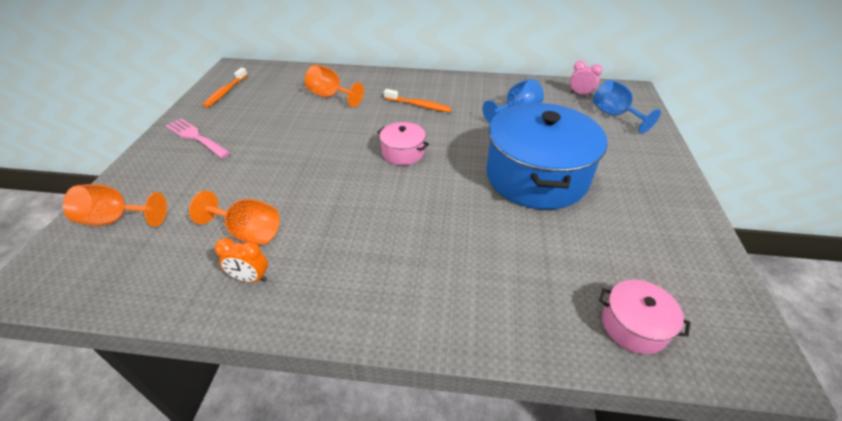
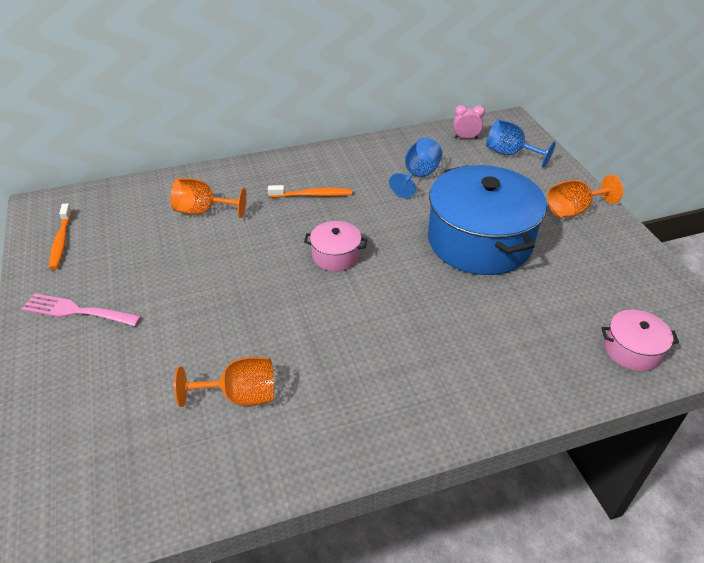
camera: 25 degrees left, 0 degrees up
(117, 219) = (70, 439): orange goblet -> orange goblet (573, 210)
(250, 278) = (283, 439): orange clock -> none

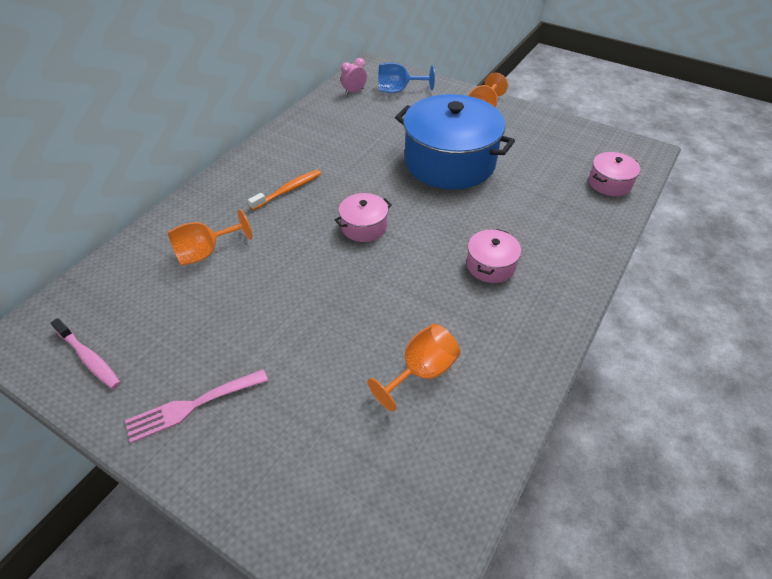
camera: 40 degrees left, 5 degrees up
(61, 241) = (89, 358): orange toothbrush -> pink toothbrush
(403, 351) = (490, 265): none -> pink pot
(418, 176) = (353, 136): blue goblet -> none

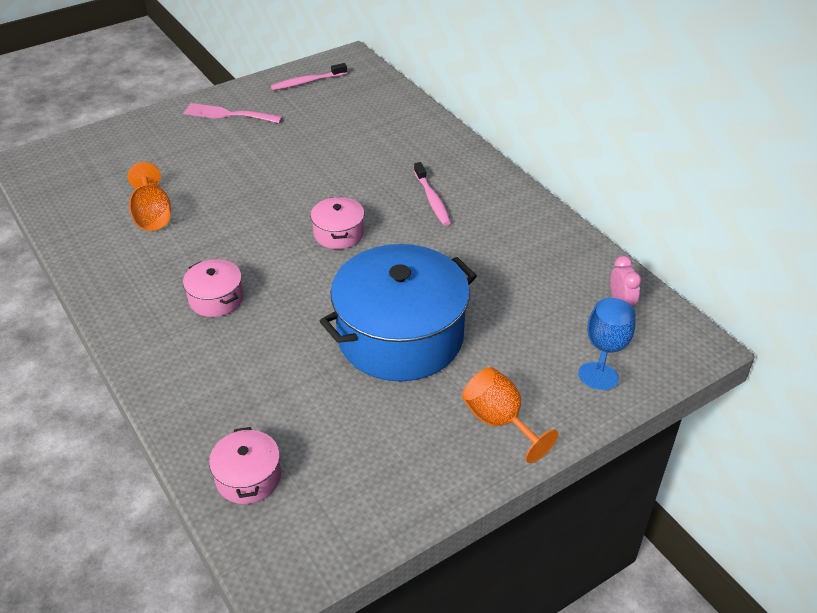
camera: 115 degrees right, 5 degrees down
(192, 406) = (228, 114): pink fork -> pink fork turned 75 degrees counterclockwise
(206, 252) = (376, 139): orange goblet -> none
(288, 190) = (432, 200): orange toothbrush -> pink toothbrush

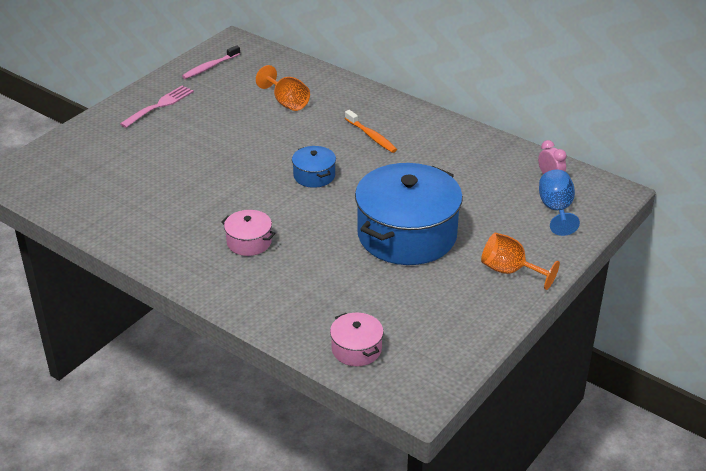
camera: 20 degrees left, 5 degrees down
(152, 215) = (151, 195): orange goblet -> orange goblet (287, 102)
(228, 114) = (160, 105): pink fork -> pink fork turned 135 degrees clockwise
(338, 233) = (314, 175): pink pot -> blue pot
(432, 200) = (371, 136): pink toothbrush -> orange toothbrush

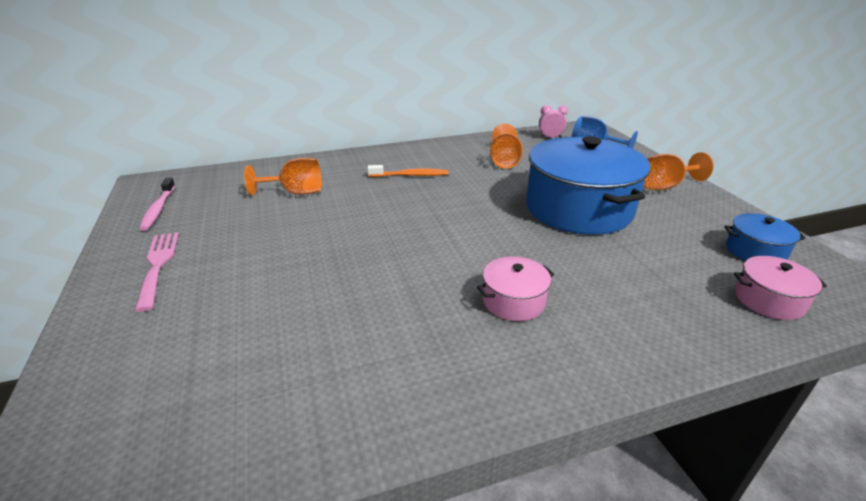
camera: 55 degrees left, 5 degrees down
(314, 175) = (434, 220): blue pot -> blue pot (755, 251)
(457, 170) = (504, 161): none -> orange goblet

